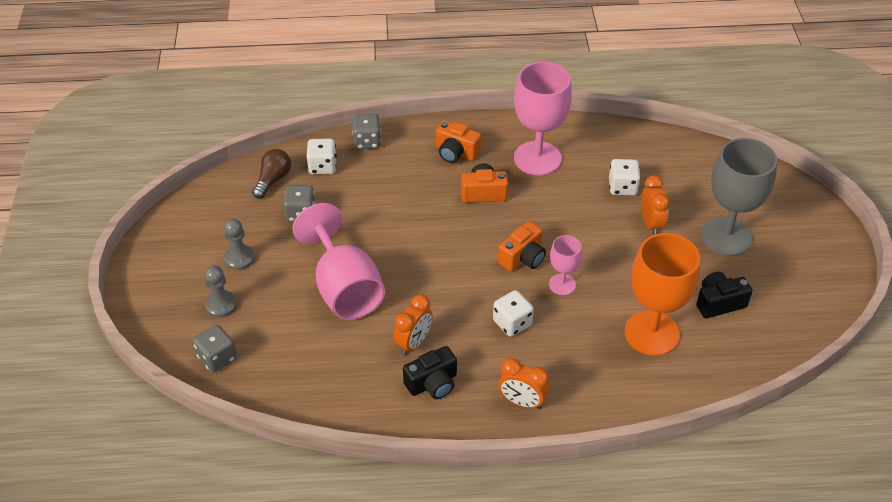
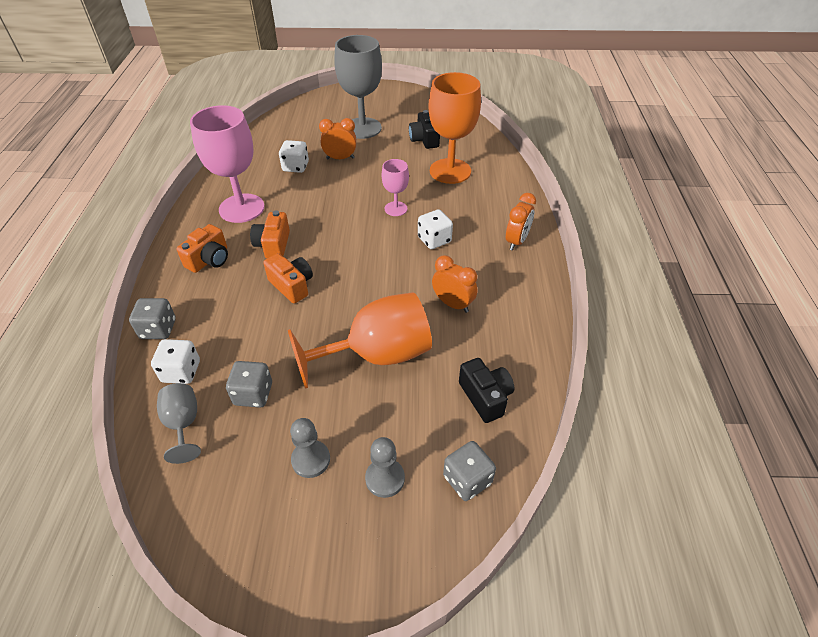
camera: 85 degrees left, 0 degrees up
(273, 180) = (183, 424): brown light bulb -> grey goblet
(344, 288) = (377, 355): pink goblet -> orange goblet
(432, 383) = (499, 293): black camera -> black camera (485, 397)
(522, 258) = (361, 227): orange camera -> orange camera (292, 285)

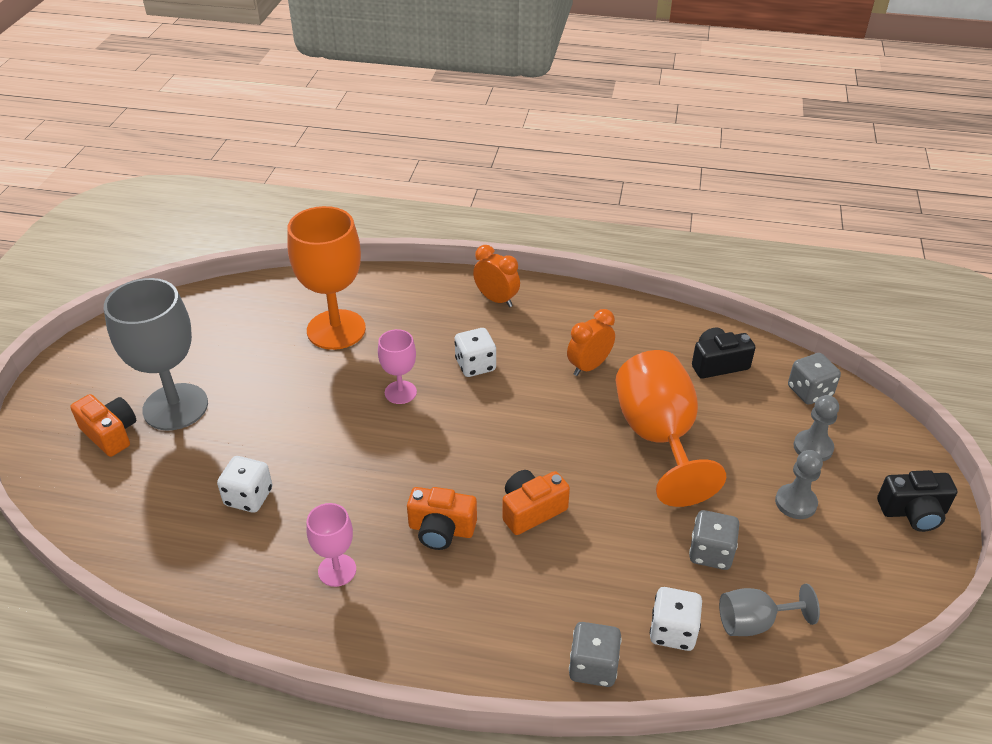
camera: 80 degrees left, 5 degrees down
(209, 259) = (454, 610): orange camera -> orange camera (110, 434)
(241, 208) = (337, 570): pink goblet -> pink goblet, size x0.51
(340, 158) = (250, 440): orange clock -> none
(424, 139) = (246, 343): black camera -> black camera (913, 512)

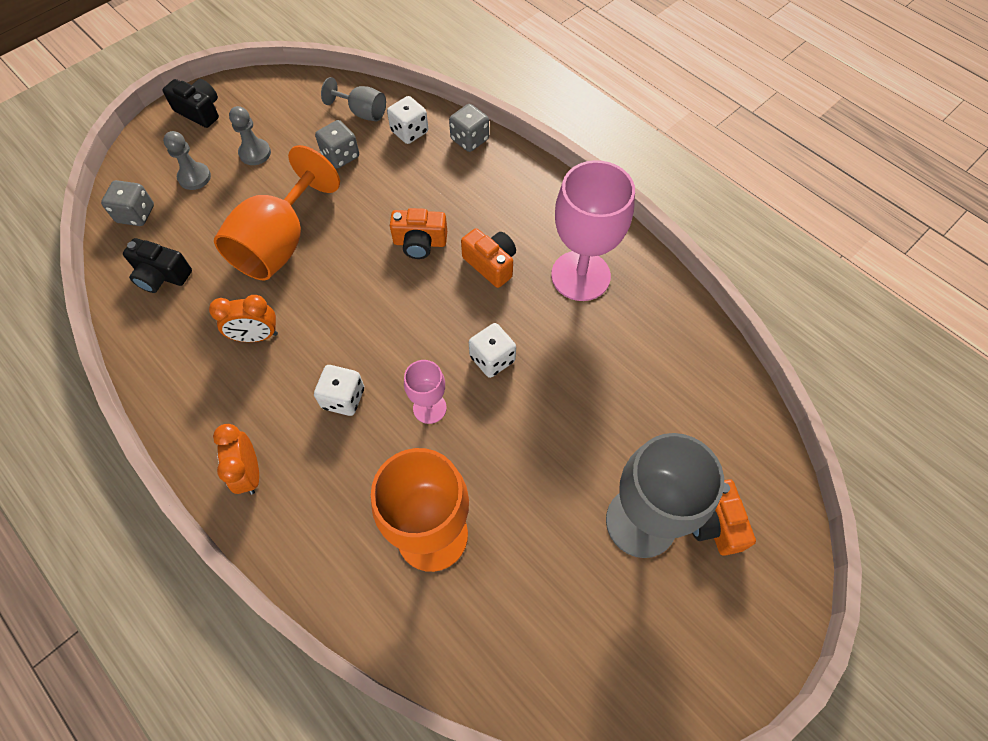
camera: 145 degrees left, 20 degrees up
(248, 497) = (615, 374): white dice -> white dice (492, 359)
(337, 570) = (580, 276): pink goblet -> pink goblet, size x1.95

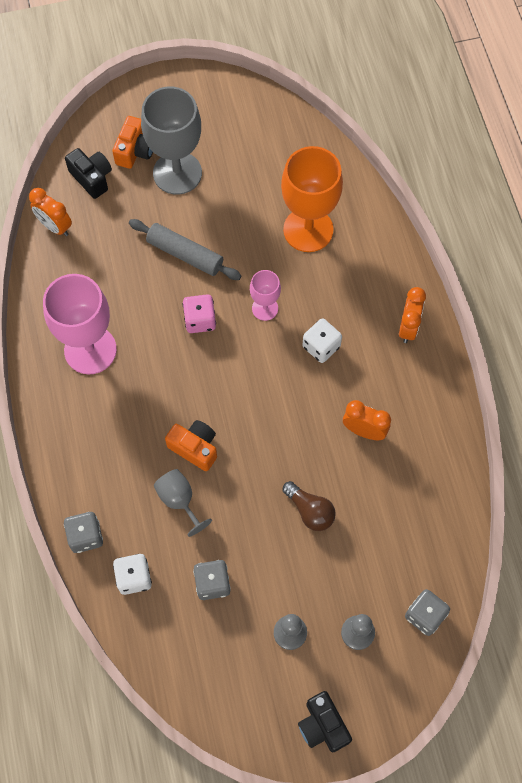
camera: 150 degrees left, 5 degrees up
(162, 275) = (421, 531): black camera -> black camera (92, 178)
(280, 243) = (310, 511): orange goblet -> brown light bulb
(362, 112) = (164, 629): grey goblet -> grey goblet (179, 500)
(491, 264) = (151, 397): orange camera -> none
(492, 359) = (200, 320): white dice -> pink dice
(558, 422) = (185, 254): none -> grey rolling pin
(720, 377) = (55, 226): none -> orange clock

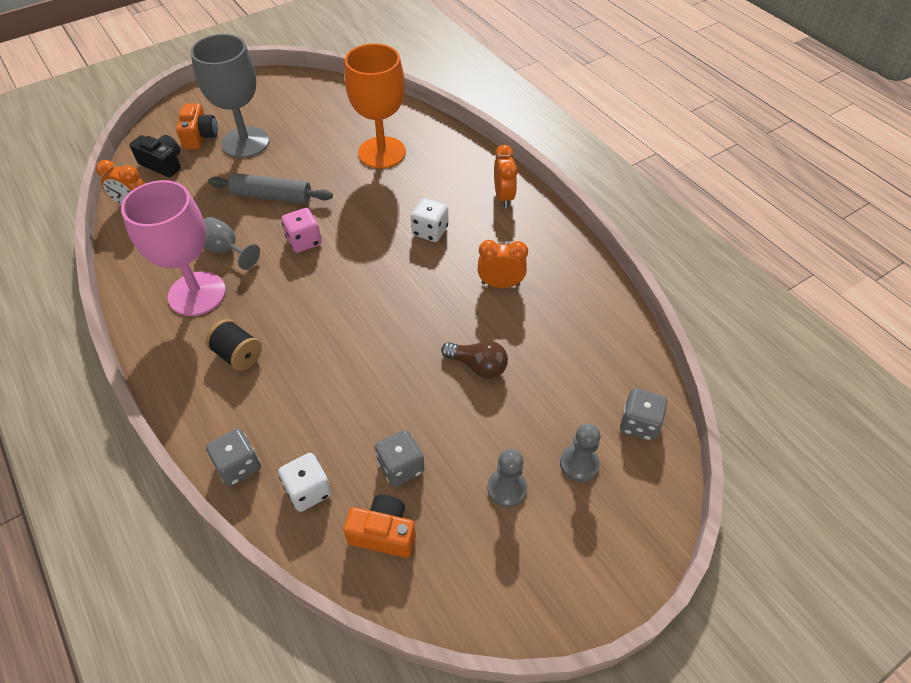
camera: 20 degrees left, 15 degrees down
(110, 428) = (238, 355): none -> black spool
(179, 500) = (335, 398): grey goblet -> grey goblet (226, 250)
(195, 448) = (335, 346): orange camera -> orange camera (383, 533)
(265, 308) = (364, 216): pink goblet -> none
(323, 725) = (586, 575): black camera -> none

